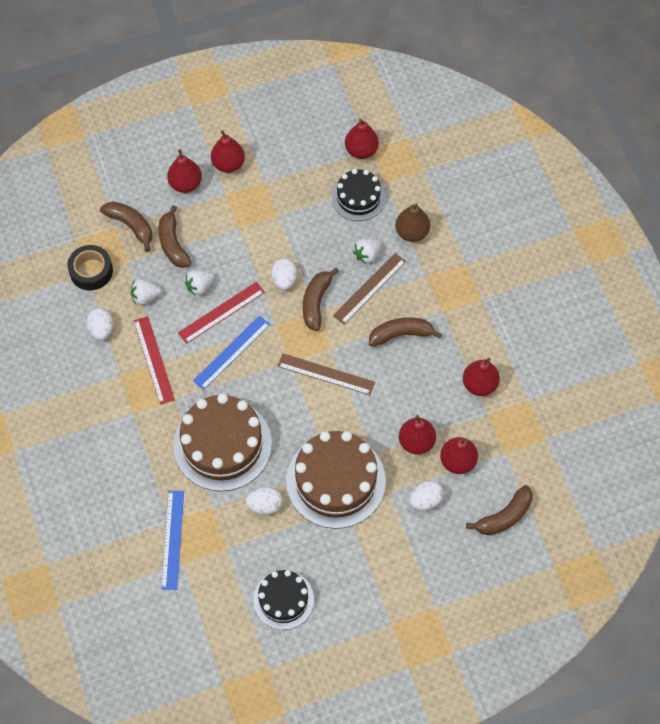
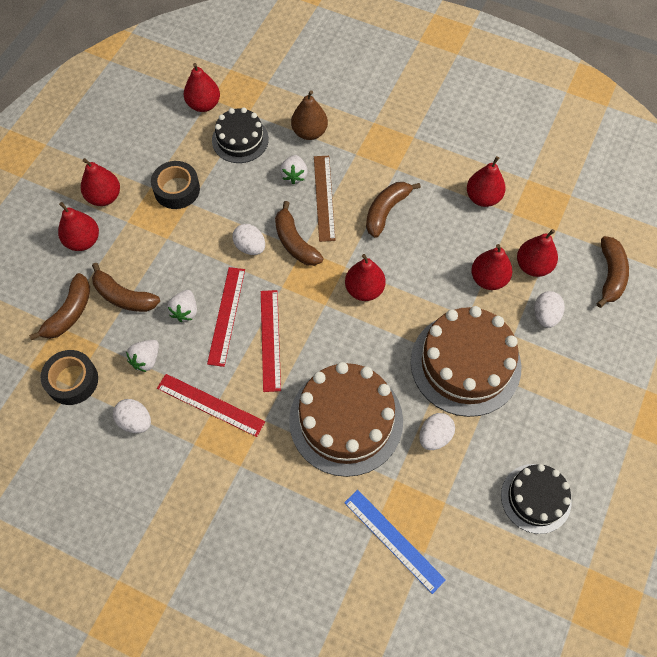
camera: 45 degrees left, 0 degrees up
(131, 226) = (69, 313): brown banana -> brown banana turned 120 degrees clockwise
(231, 352) = (270, 339): blue ruler -> red ruler
(279, 198) = (177, 189): none -> black tape
(326, 374) = (364, 289): brown ruler -> red pear

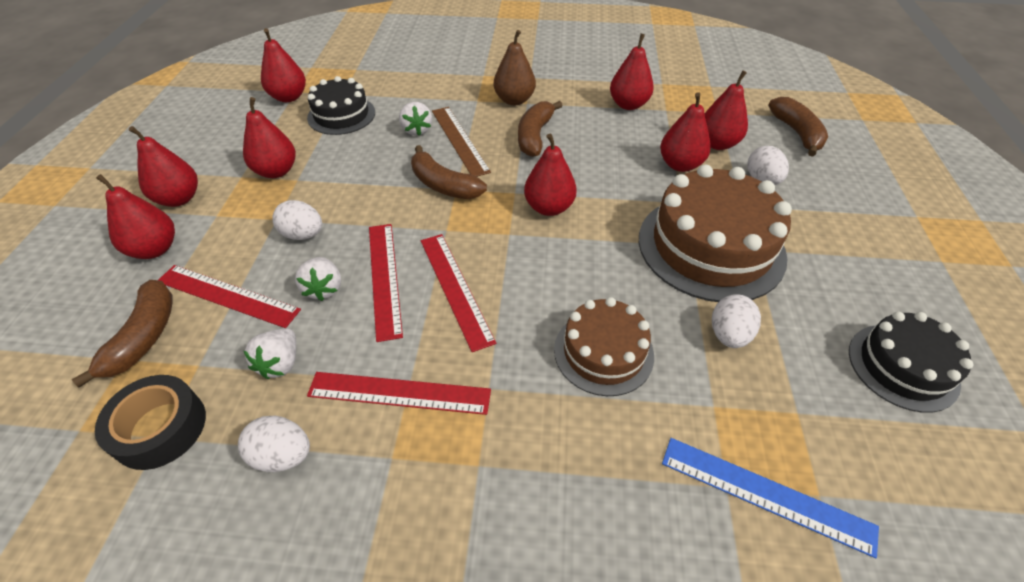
camera: 20 degrees left, 15 degrees down
(123, 296) = (227, 295): brown banana -> red ruler
(177, 189) = (276, 171): black tape -> red pear
(250, 247) = (389, 202): white egg -> white egg (303, 235)
(309, 132) = (418, 95): brown pear -> brown pear (514, 100)
(346, 420) = (603, 352): brown cake -> brown cake, size x0.59

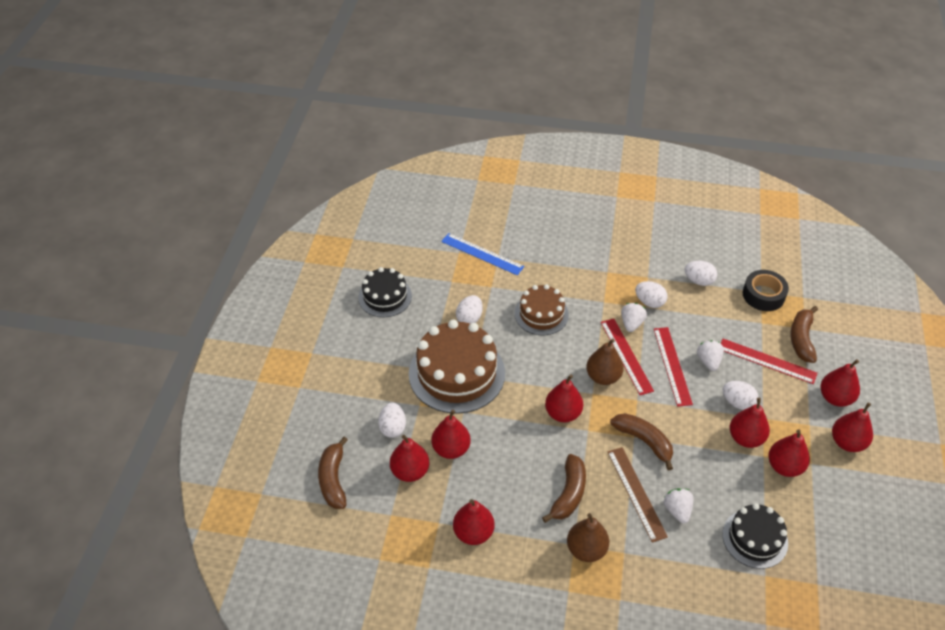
camera: 175 degrees left, 0 degrees up
(280, 363) = (717, 320): white strawberry -> white strawberry (631, 323)
(289, 97) = (819, 573): red pear -> red pear (745, 438)
(399, 393) = (649, 302): red ruler -> white egg
(493, 255) = (603, 377): none -> brown pear

